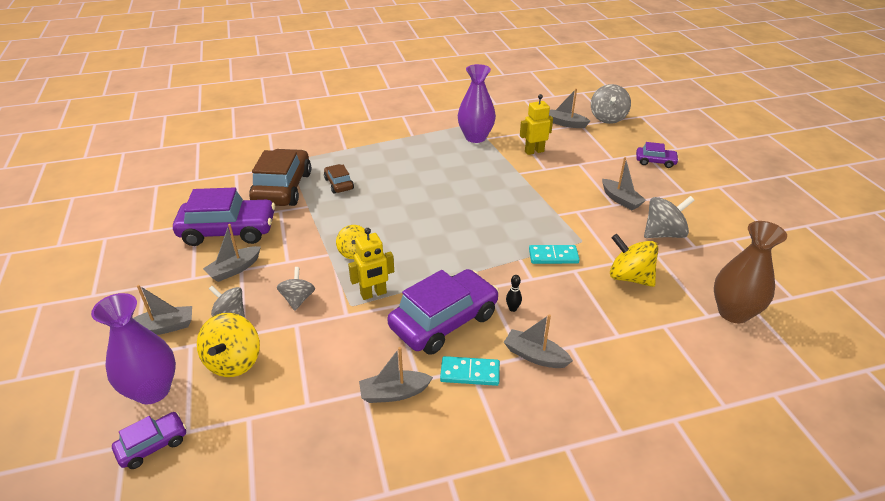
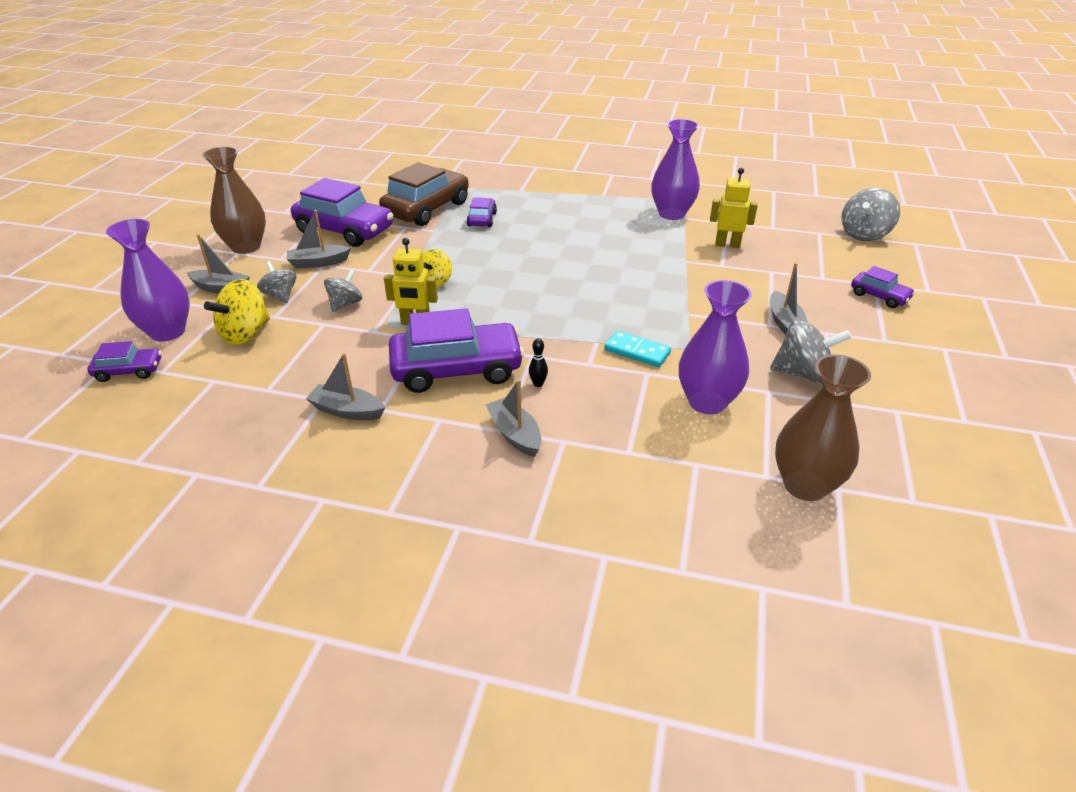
camera: 30 degrees right, 0 degrees up
(146, 277) = (246, 247): none -> brown vase
(339, 184) = (482, 219): brown car -> purple car
(470, 373) = (433, 423): turquoise domino -> none
(566, 123) = (800, 227): grey boat -> none
(629, 277) = (707, 402): yellow spinning top -> purple vase

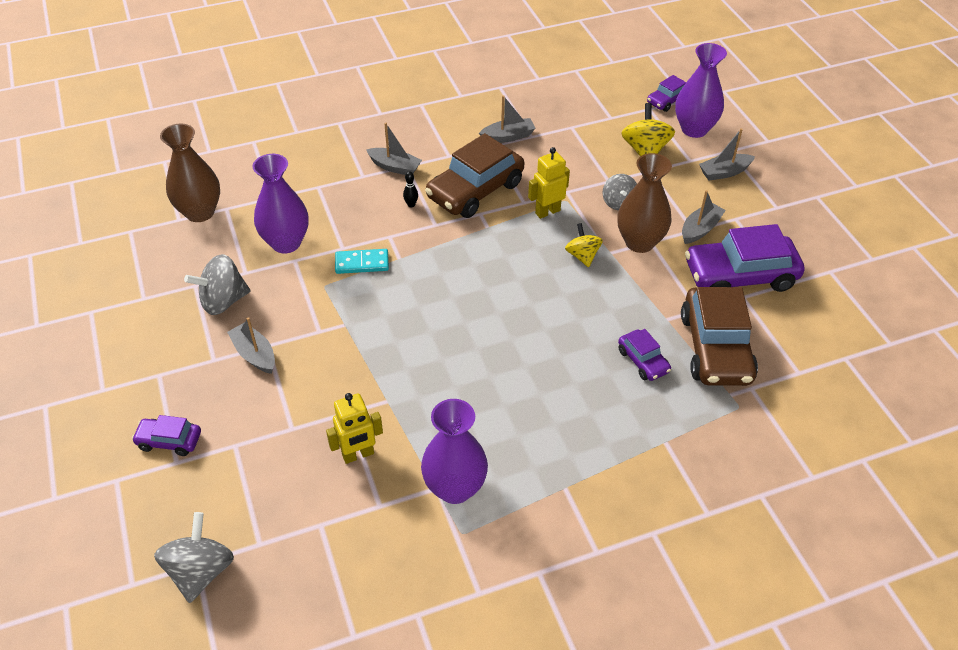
camera: 145 degrees right, 10 degrees up
(246, 247) = (782, 216): brown vase -> brown vase (639, 242)
(280, 296) = (674, 187): grey spinning top -> none
(457, 369) = (475, 190): purple car -> brown car

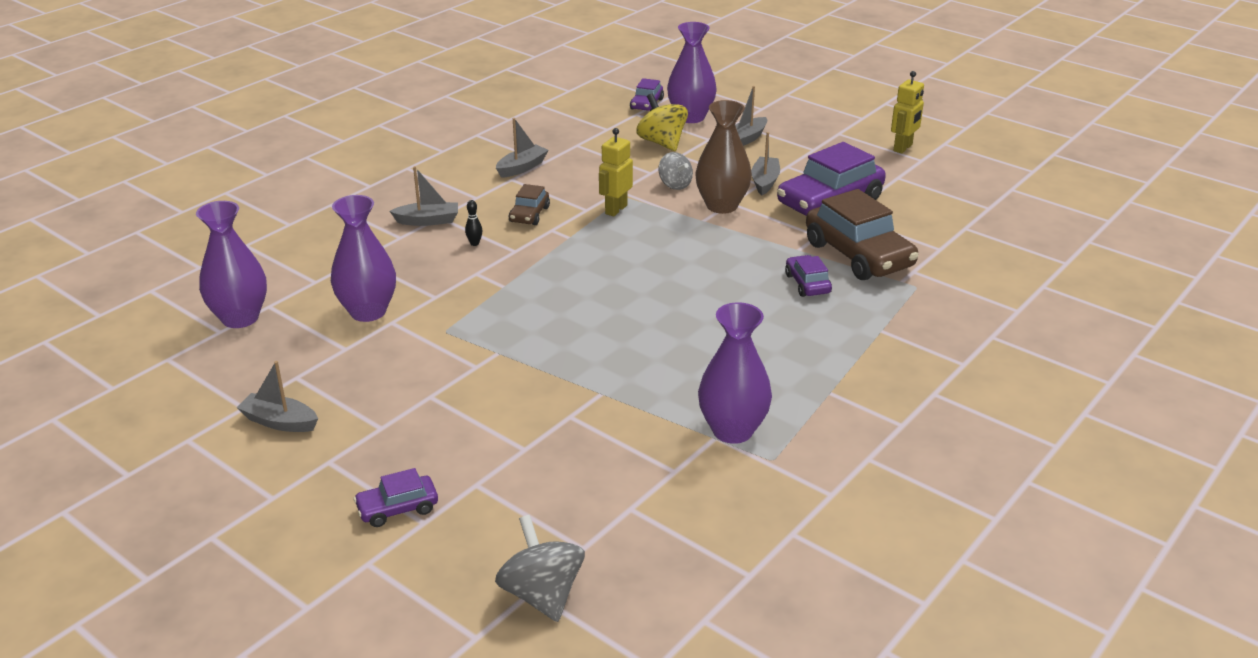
camera: 30 degrees left, 15 degrees down
(200, 212) = (240, 318): brown vase -> purple vase
(223, 301) = (343, 378): grey spinning top -> none
(254, 354) = (423, 407): grey boat -> grey boat (280, 422)
(358, 455) = (614, 442): yellow robot -> yellow robot (903, 148)
(362, 263) = (468, 302): turquoise domino -> none
(475, 190) = (529, 214): brown car -> brown car, size x0.50
(582, 256) = (680, 230): yellow spinning top -> none
(643, 361) = (807, 284): purple car -> purple car turned 135 degrees counterclockwise

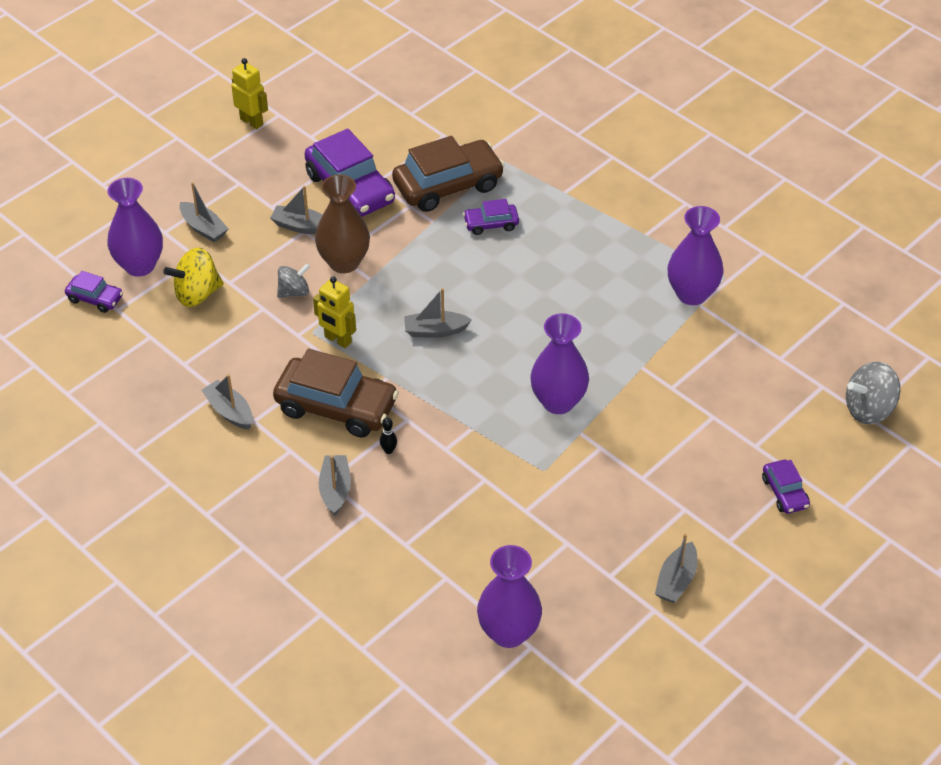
camera: 85 degrees left, 15 degrees up
(368, 312) = (506, 529): purple vase -> purple vase (558, 402)
(529, 214) = (336, 407): brown car -> brown car, size x2.02
(637, 259) = (435, 330): none -> grey boat

